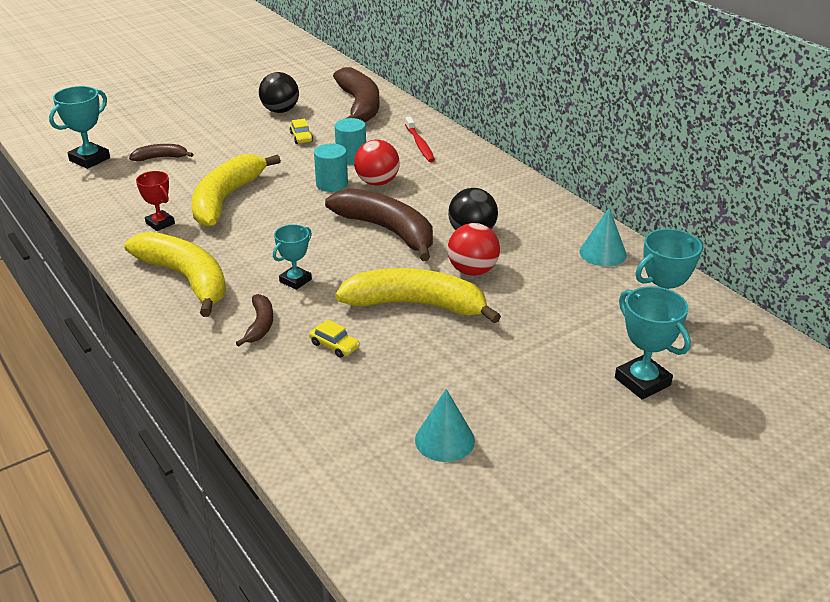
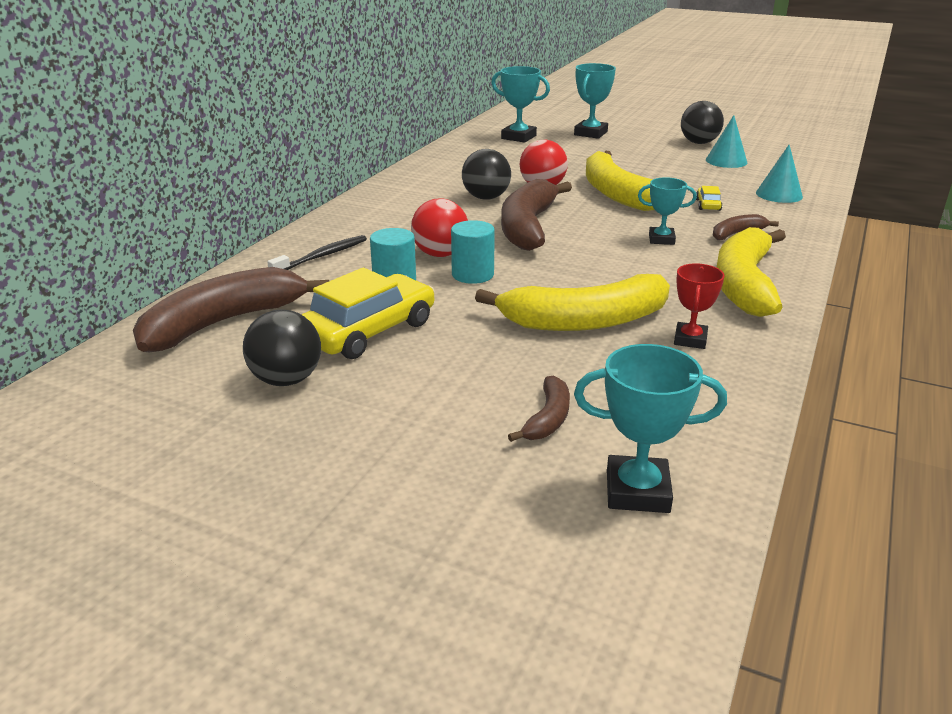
camera: 120 degrees left, 5 degrees down
(161, 158) = (548, 419): brown banana -> brown banana turned 120 degrees counterclockwise
(301, 137) = (368, 331): yellow car -> yellow car, size x2.31
(419, 144) = (322, 256): red toothbrush -> black toothbrush
(535, 460) = (699, 143): none -> black ball
(602, 253) = (457, 158): turquoise cone -> turquoise cone (779, 194)

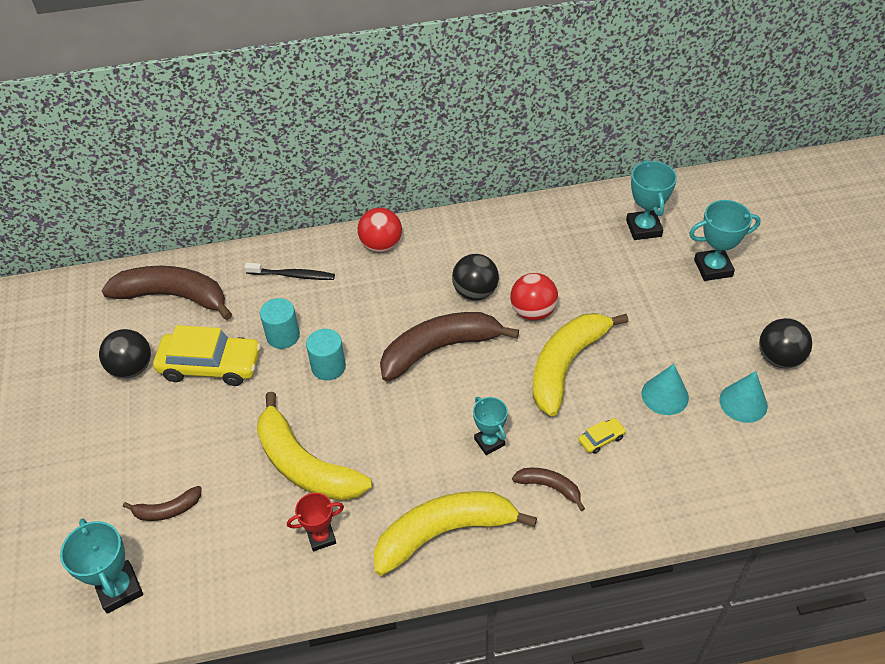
camera: 55 degrees right, 20 degrees up
(440, 254) = (347, 330): red ball -> red ball (381, 245)
(779, 194) = (684, 480): turquoise cone -> turquoise cone (665, 395)

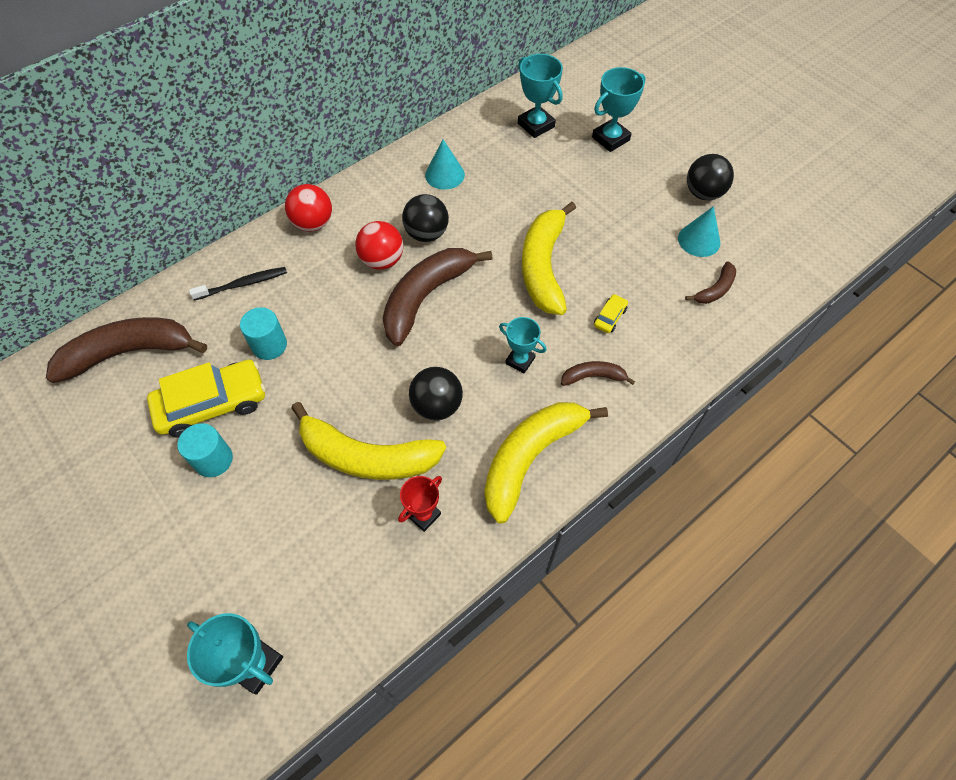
camera: 30 degrees left, 10 degrees up
(132, 368) = (128, 442): black ball -> black ball (437, 406)
(167, 510) = (256, 563): brown banana -> brown banana (715, 289)
(328, 367) = (332, 356): turquoise cylinder -> turquoise cylinder (213, 460)
(533, 312) = (487, 231): red ball -> red ball (382, 260)
(665, 395) = (637, 259): turquoise cone -> turquoise cone (444, 175)

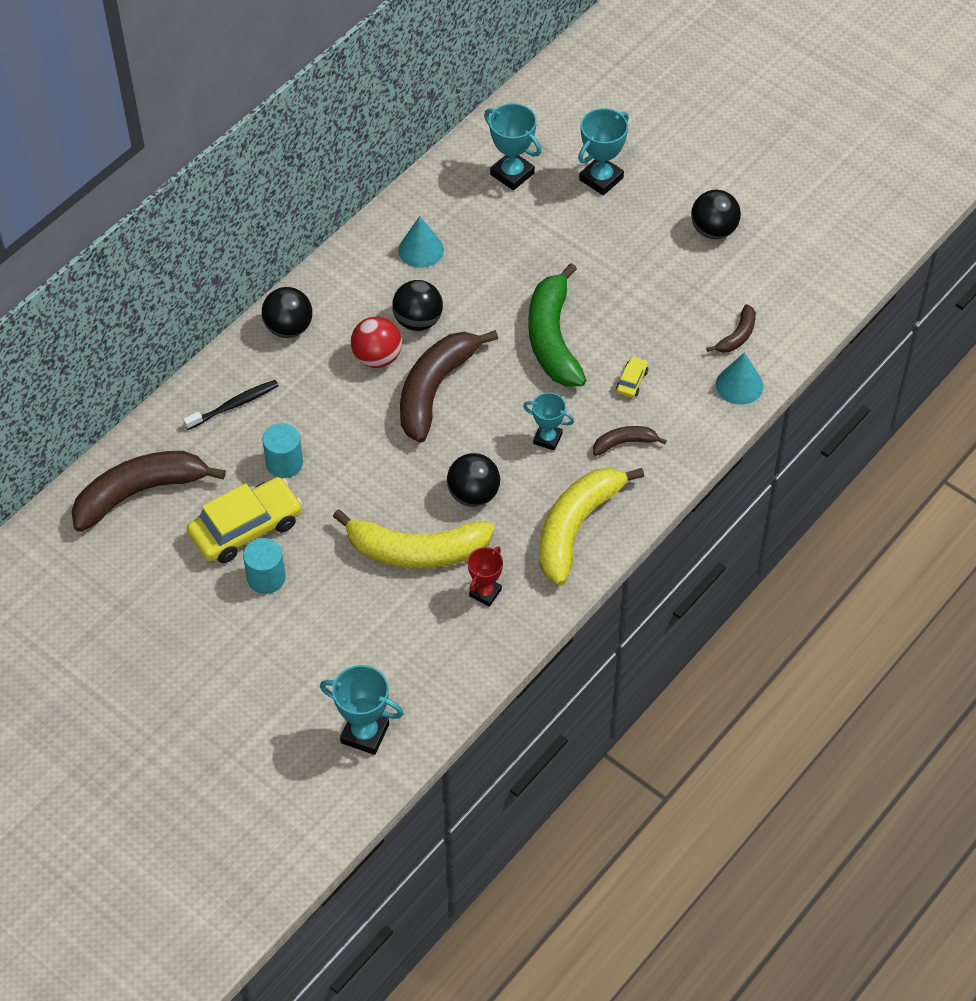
camera: 10 degrees left, 5 degrees down
(313, 223) = (288, 328): red ball -> black ball
(543, 266) = (553, 338): yellow banana -> green banana
(699, 240) = (714, 285): turquoise cone -> turquoise cone (739, 385)

